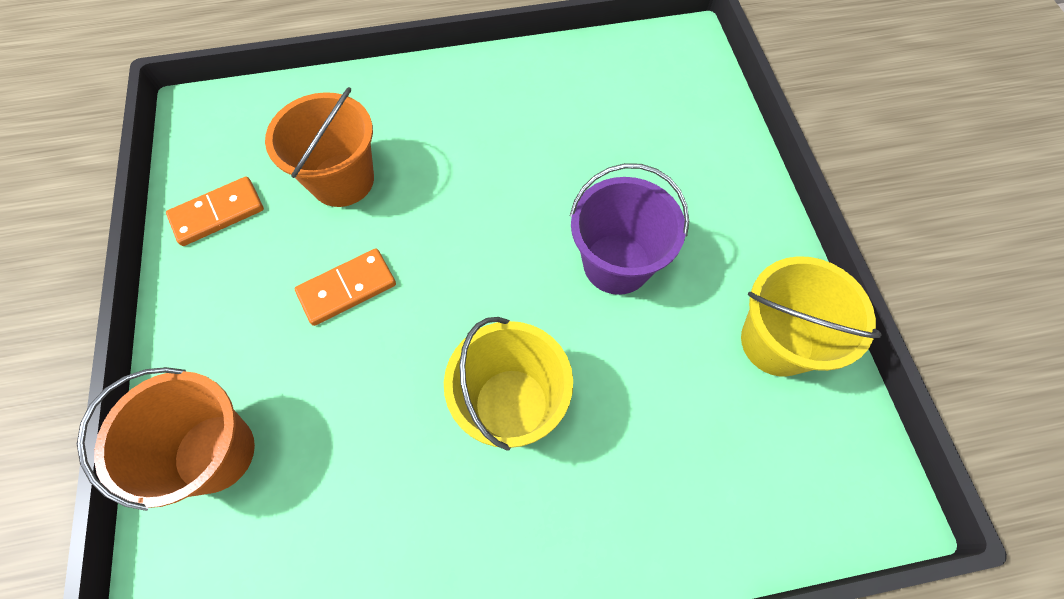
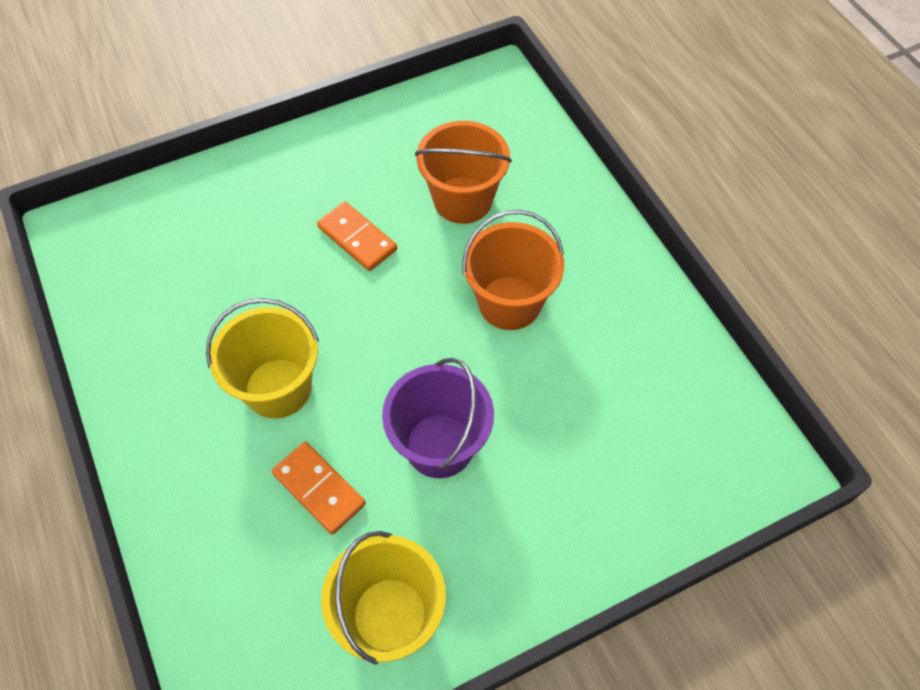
camera: 75 degrees right, 5 degrees down
(215, 453) = (206, 203): orange bucket -> orange bucket (509, 303)
(218, 213) = (402, 129): orange domino -> orange domino (319, 489)

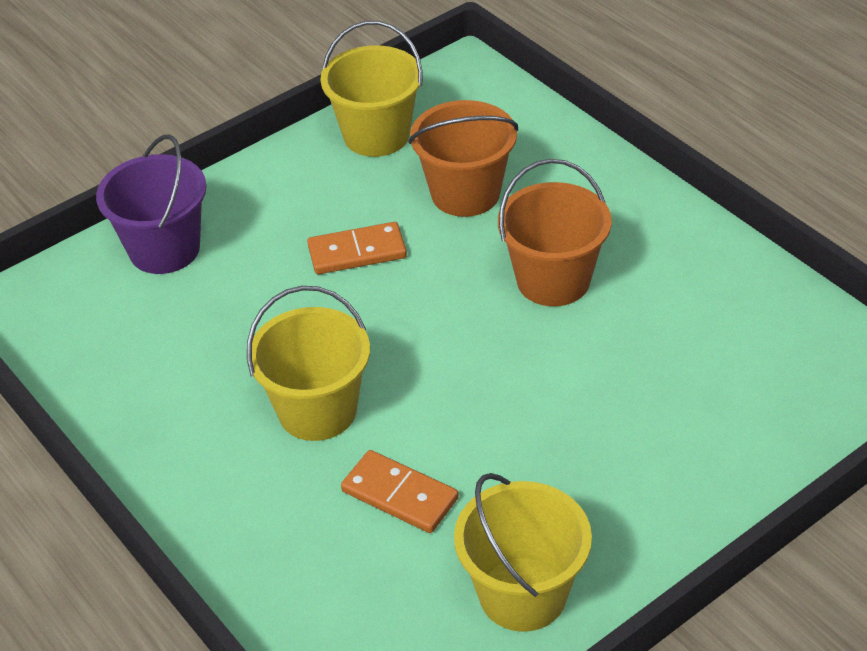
camera: 10 degrees left, 15 degrees down
(357, 238) = (357, 252): orange domino -> orange domino turned 45 degrees counterclockwise
(407, 127) = (376, 135): none -> yellow bucket
(439, 445) = (522, 427): purple bucket -> purple bucket (164, 249)

